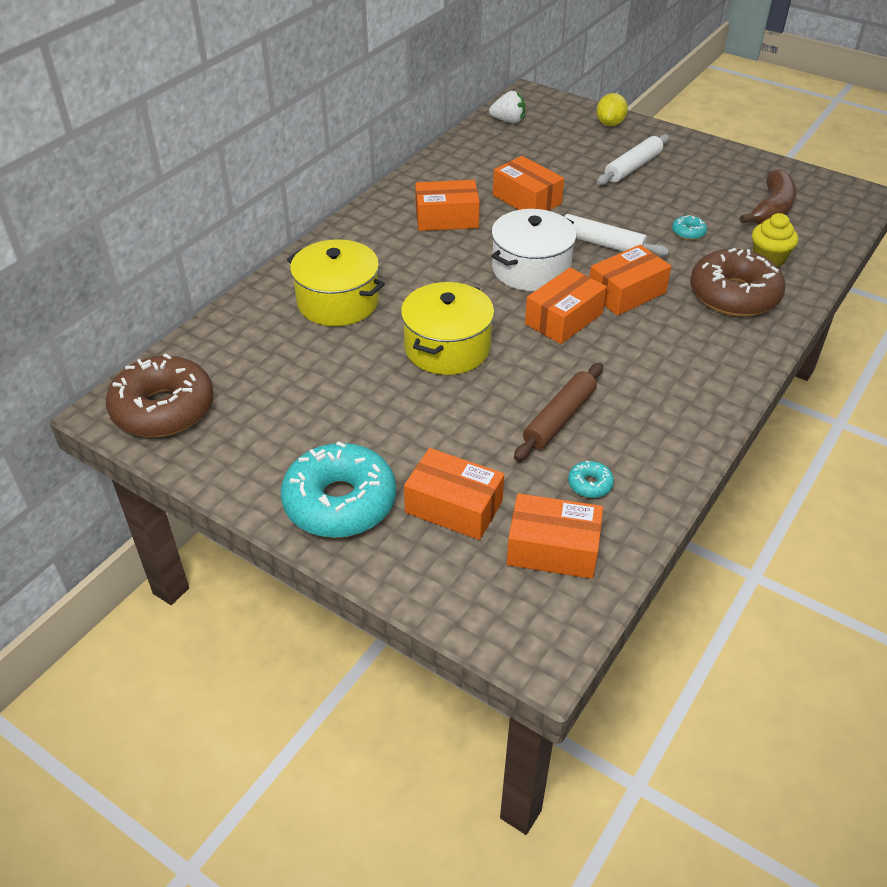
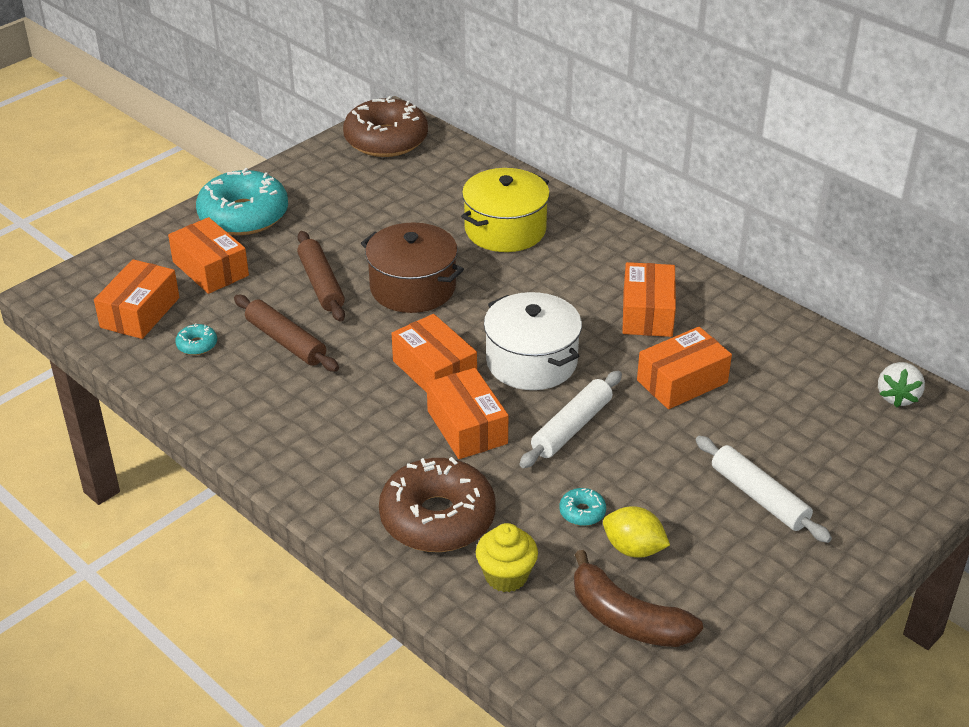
camera: 100 degrees right, 5 degrees down
(447, 348) = (413, 287): yellow pot -> brown pot
(454, 507) = (210, 269): orange box -> orange box turned 75 degrees counterclockwise
(458, 411) = (321, 284): none -> brown rolling pin
(610, 124) = (893, 501): yellow lemon -> yellow lemon (633, 549)

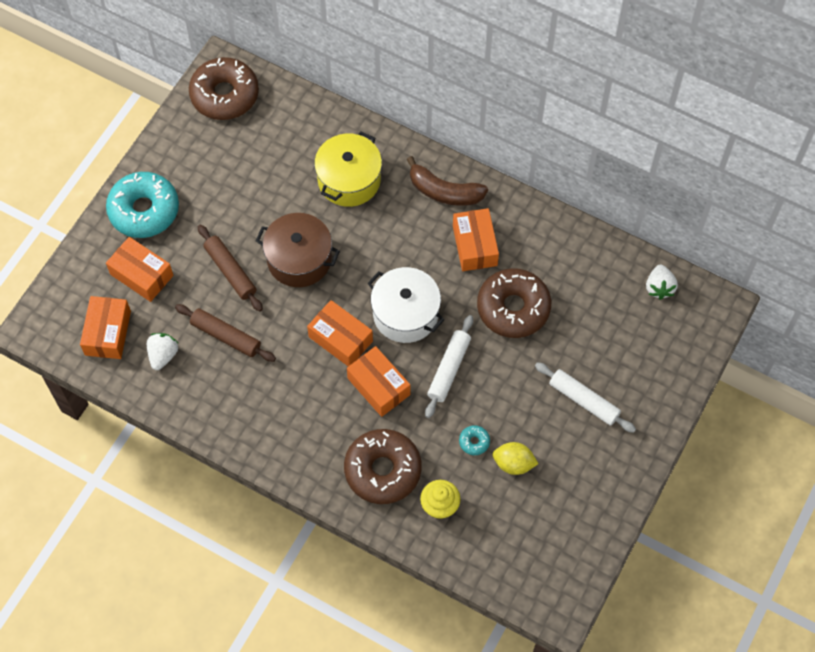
camera: 15 degrees left, 25 degrees up
(197, 345) = (163, 355): turquoise donut -> white strawberry
(627, 619) = (522, 520): brown banana -> brown banana (444, 191)
(682, 381) = (513, 308): orange box -> brown donut

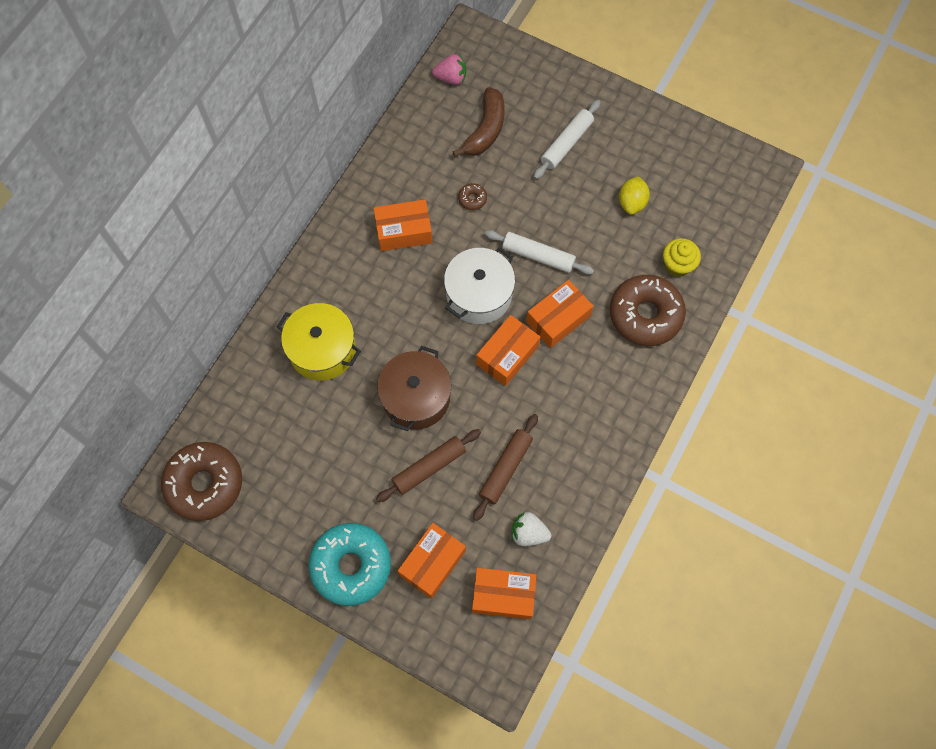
camera: 90 degrees left, 5 degrees up
(444, 191) = (341, 258): brown banana -> brown banana (485, 130)
(474, 442) = (612, 235): turquoise donut -> none
(513, 308) = (472, 199): brown donut -> brown donut, size x0.40
(659, 287) = (451, 78): white strawberry -> pink strawberry

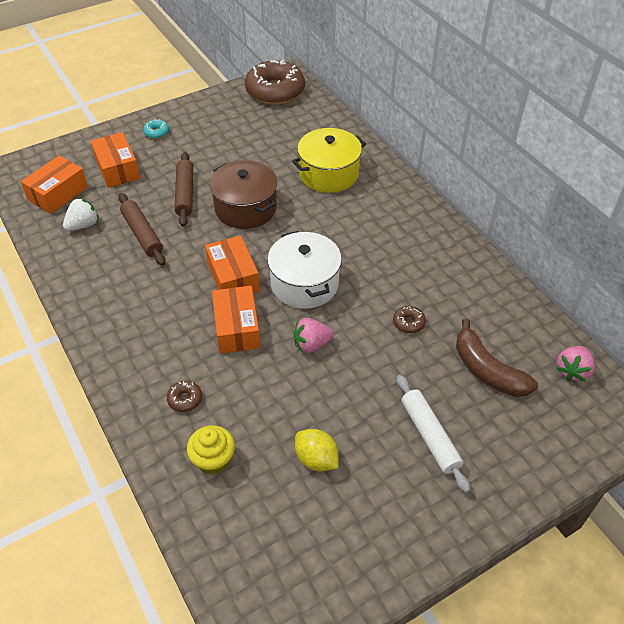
camera: 120 degrees right, 20 degrees down
(351, 566) = (156, 132): turquoise donut -> turquoise donut, size x0.40
(403, 231) = (405, 260): orange box -> none
(538, 256) = (311, 344): white rolling pin -> pink strawberry
(645, 315) = (185, 399): brown donut -> brown donut, size x0.40

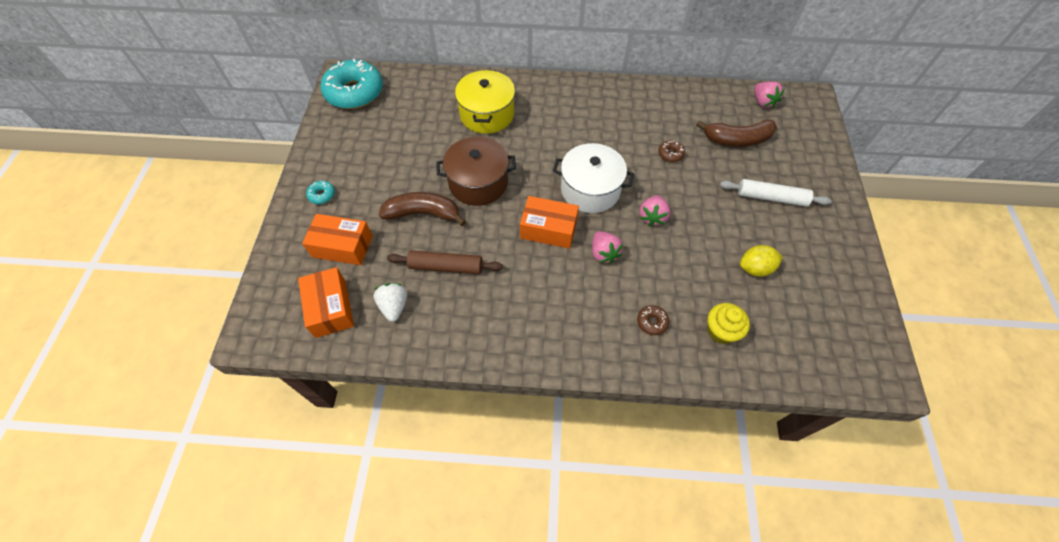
camera: 55 degrees left, 10 degrees up
(185, 194) = (423, 213): brown rolling pin -> brown banana
(237, 328) = (604, 253): orange box -> pink strawberry
(275, 91) = (354, 92): brown donut -> turquoise donut

